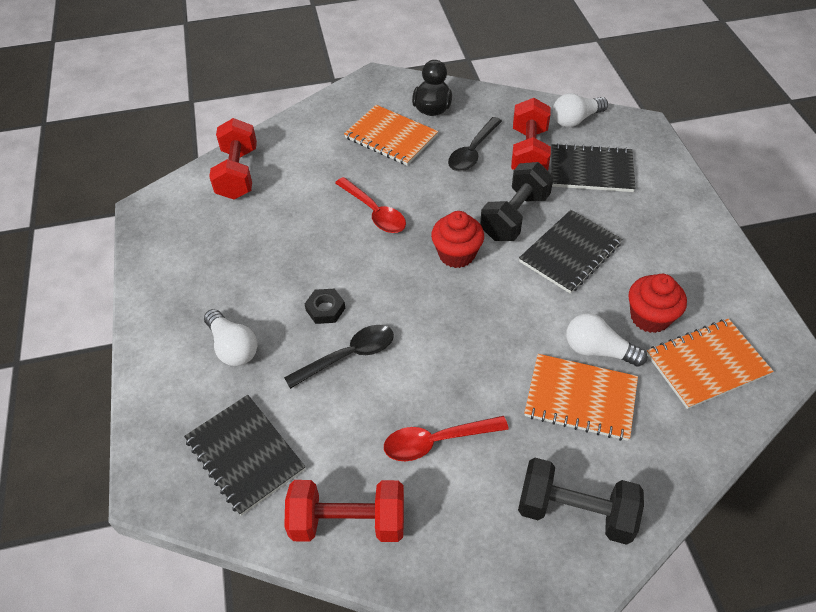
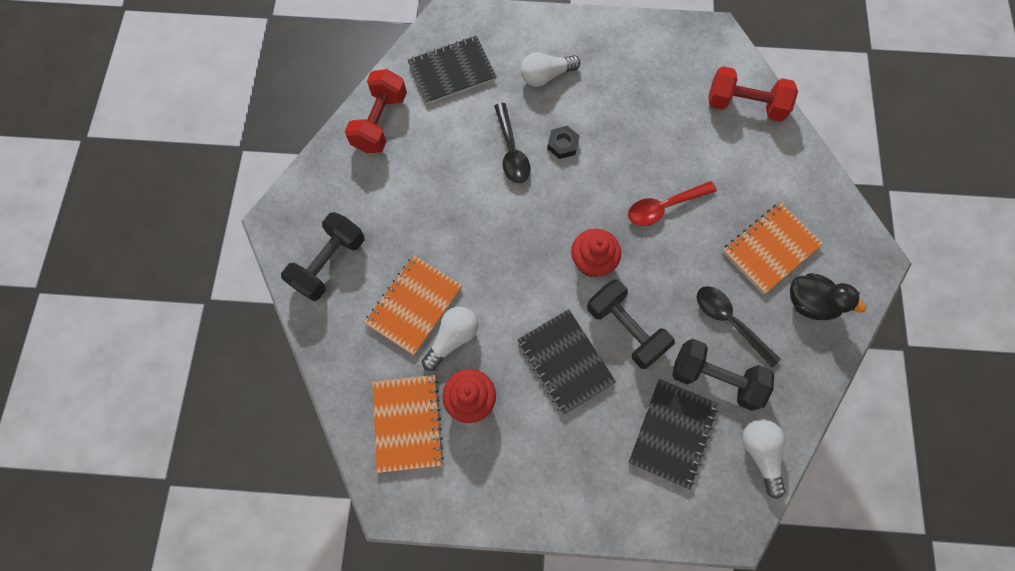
camera: 105 degrees right, 20 degrees up
(436, 441) = (417, 191): red spoon -> none
(528, 153) = (715, 378): red dumbbell -> black dumbbell

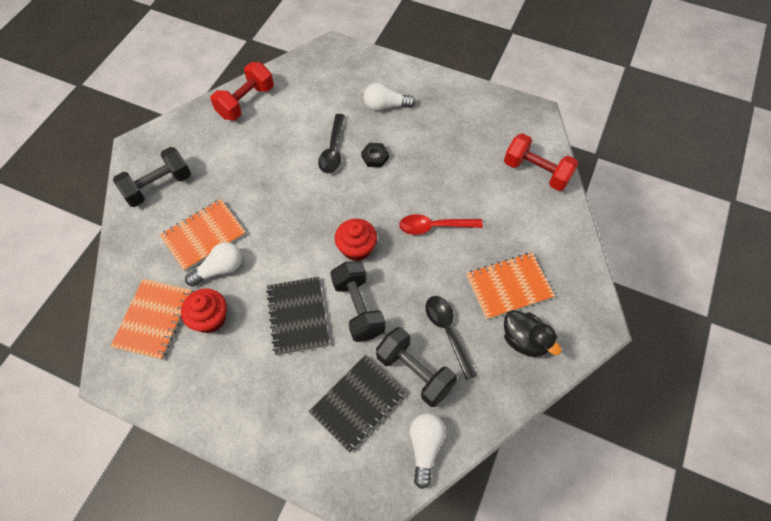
camera: 20 degrees right, 10 degrees down
(452, 71) = (316, 83): black notebook -> none

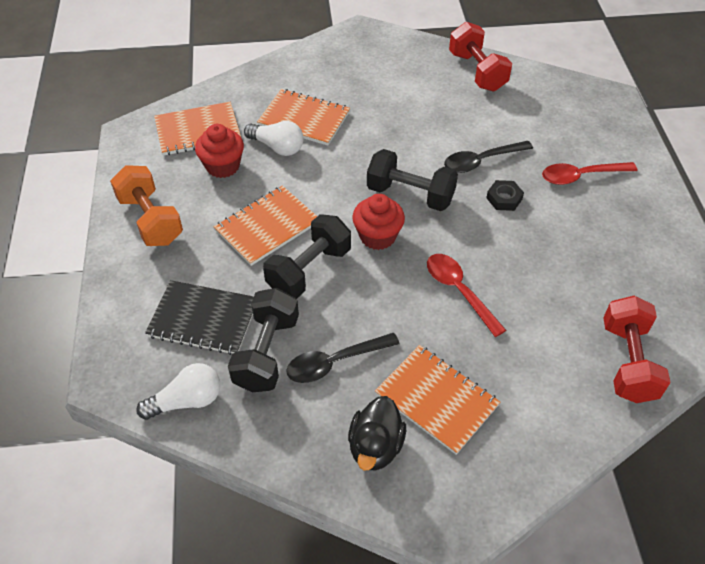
camera: 60 degrees right, 10 degrees down
(158, 186) = (331, 65): black dumbbell -> black dumbbell (410, 195)
(230, 400) = (151, 220): none -> orange dumbbell
(246, 102) = (477, 72): red dumbbell -> red dumbbell turned 60 degrees clockwise
(298, 316) = (267, 227): black notebook -> orange notebook
(385, 106) = (581, 176): white light bulb -> red spoon
(447, 332) = (335, 362): black spoon -> black spoon turned 150 degrees counterclockwise

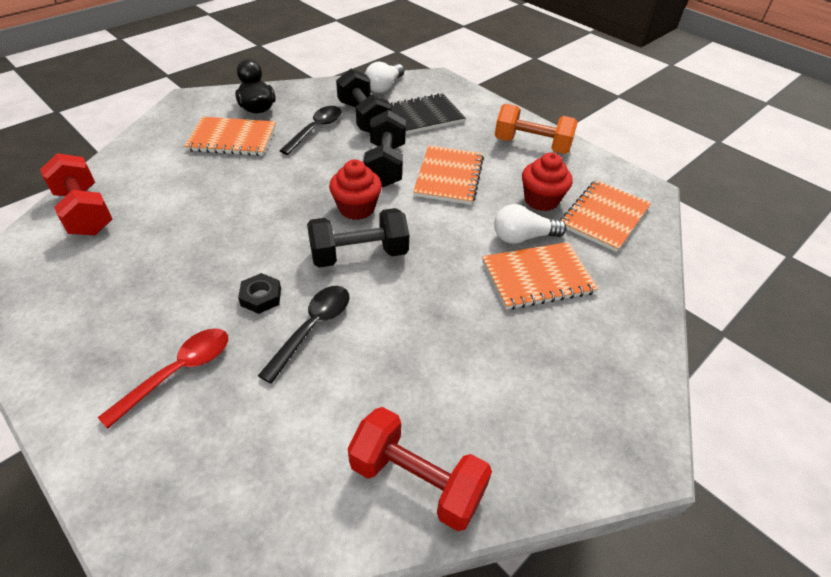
camera: 140 degrees right, 5 degrees down
(459, 291) = (256, 200): red spoon -> none

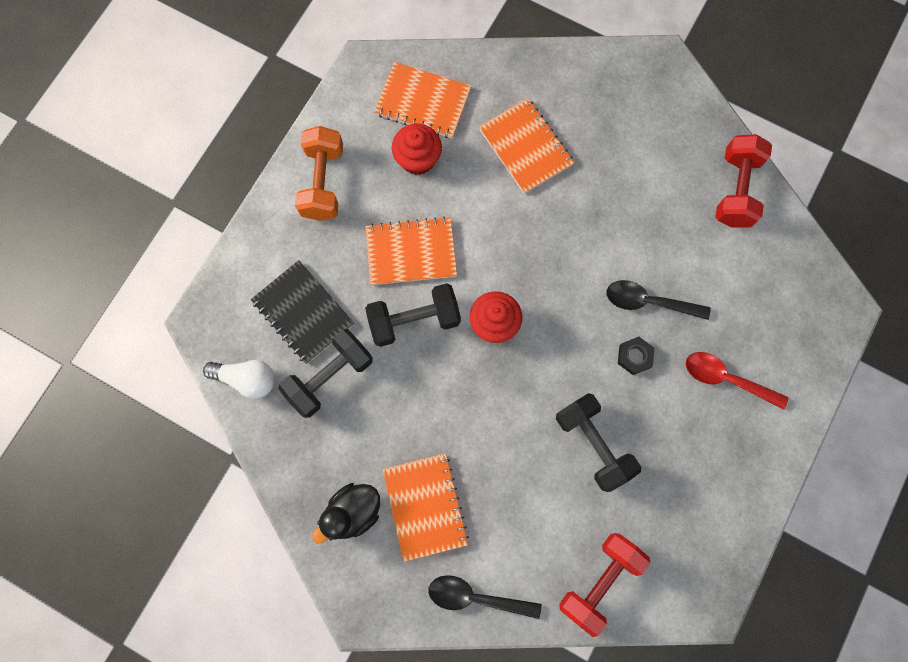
camera: 105 degrees left, 30 degrees up
(316, 130) = (374, 421): black spoon -> black spoon (476, 597)
(359, 255) = (555, 297): black dumbbell -> black dumbbell (593, 444)
(523, 237) = (479, 166): white light bulb -> none

